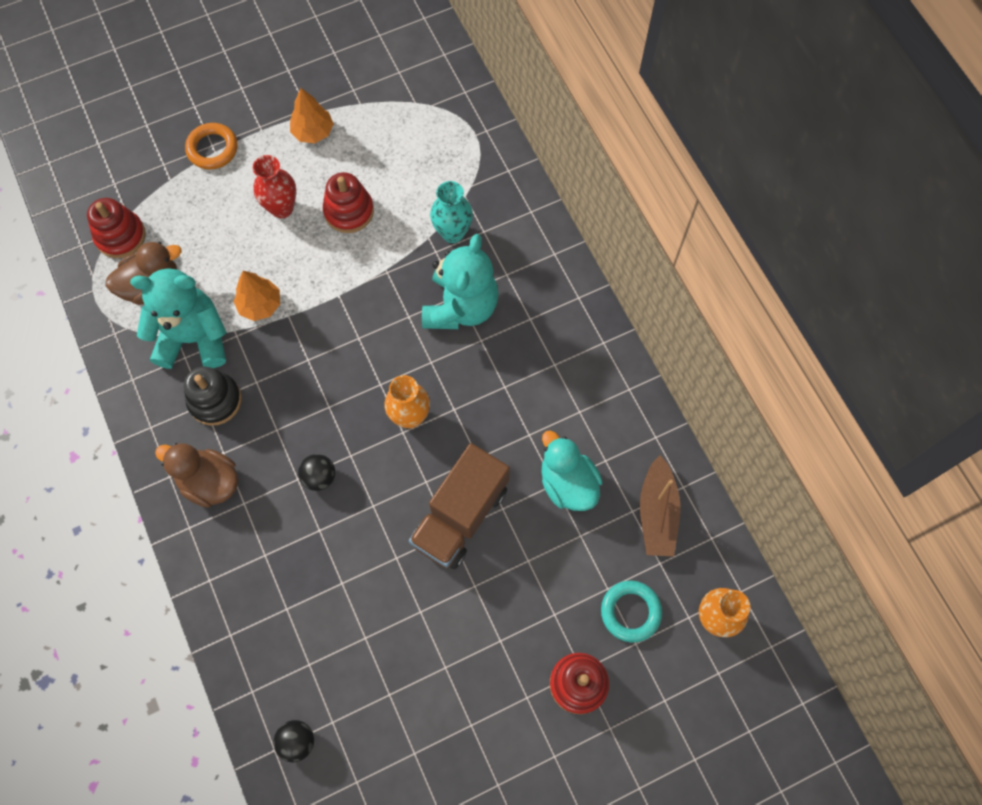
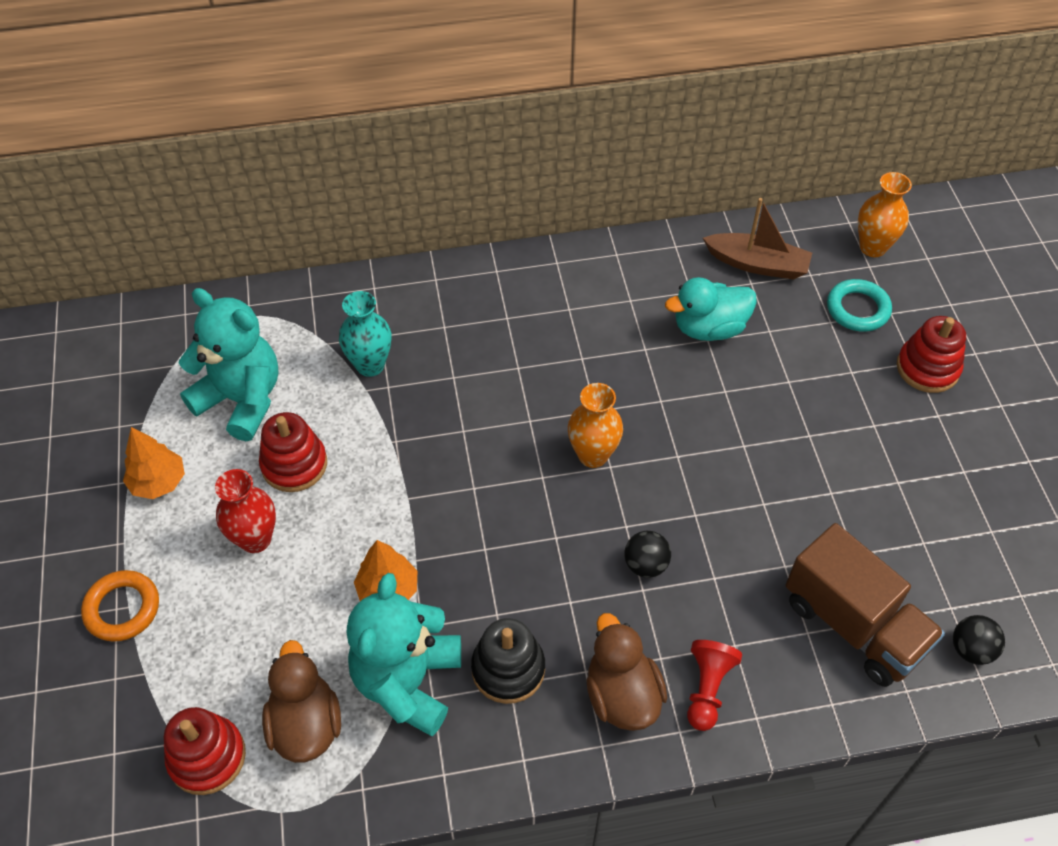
camera: 75 degrees left, 15 degrees down
(209, 482) = (622, 695): brown duck -> brown duck turned 120 degrees clockwise
(225, 541) = (707, 688): none -> red pawn
(460, 307) = (469, 377): turquoise teddy bear -> turquoise teddy bear (242, 400)
(460, 516) = (726, 431): brown truck -> brown truck (853, 624)

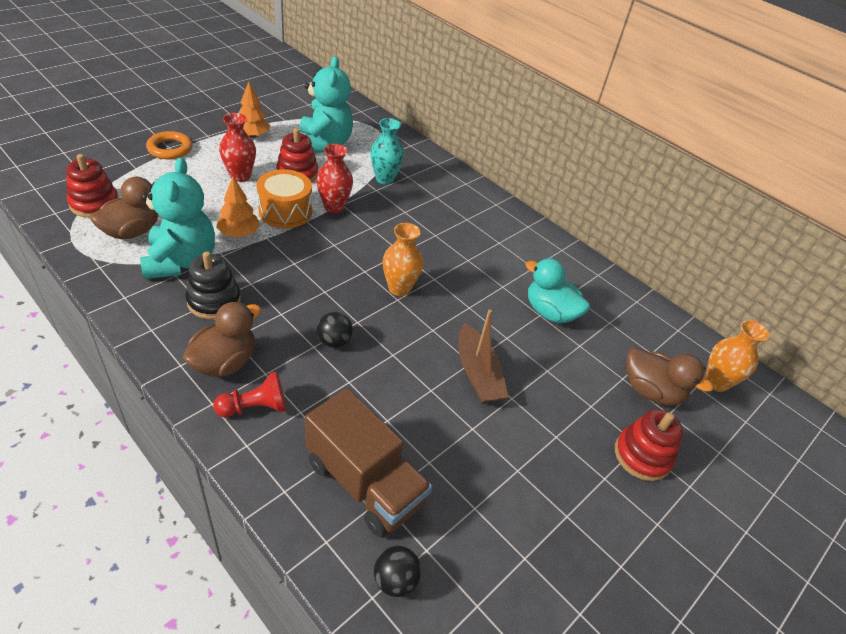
camera: 50 degrees right, 10 degrees down
(372, 515) = (285, 211): none -> orange drum
(396, 453) = (334, 207): none -> red vase
(408, 681) = (181, 261): turquoise teddy bear -> turquoise teddy bear turned 105 degrees clockwise
(757, 264) = (628, 320): brown boat -> brown boat (477, 373)
(853, 624) = (364, 482): brown truck -> brown truck turned 60 degrees counterclockwise
(857, 309) = (650, 391): turquoise ring -> brown duck

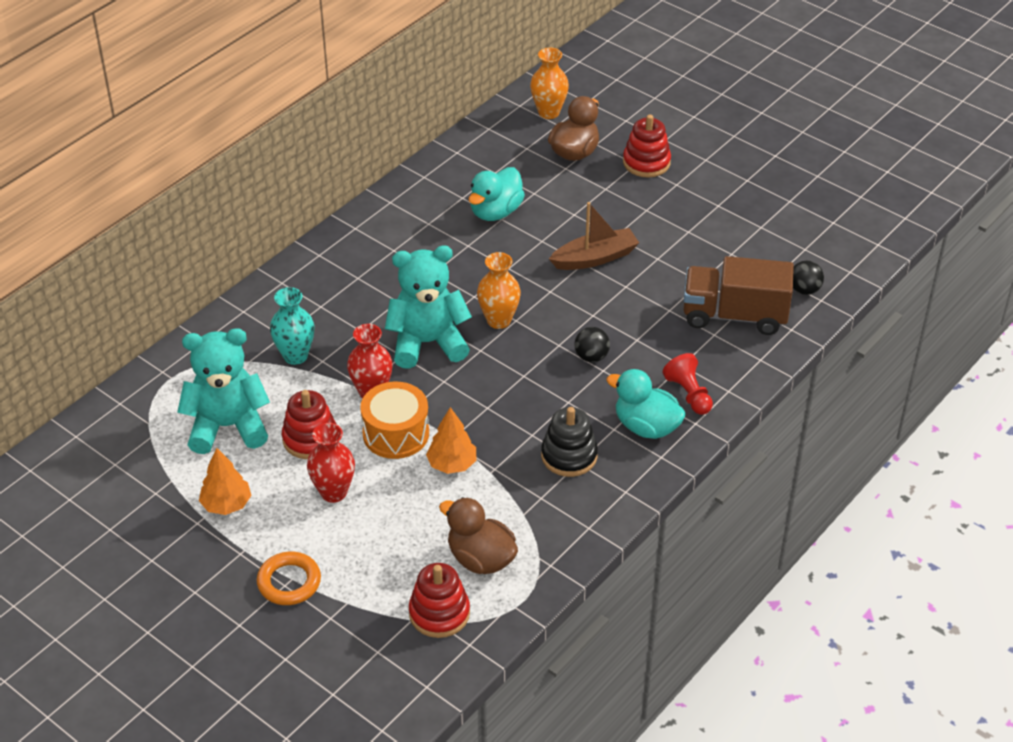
camera: 90 degrees left, 0 degrees up
(181, 261) = (517, 499): turquoise teddy bear -> turquoise teddy bear (427, 343)
(224, 362) = (646, 427): brown duck -> turquoise duck
(364, 482) = (734, 315): brown truck -> brown truck turned 120 degrees counterclockwise

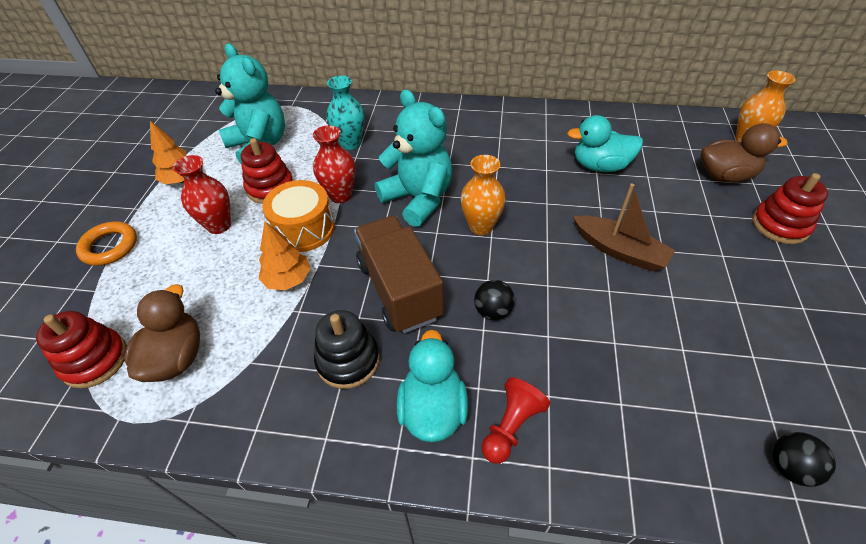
camera: 60 degrees right, 5 degrees up
(734, 315) = (668, 409): brown truck -> brown truck (399, 290)

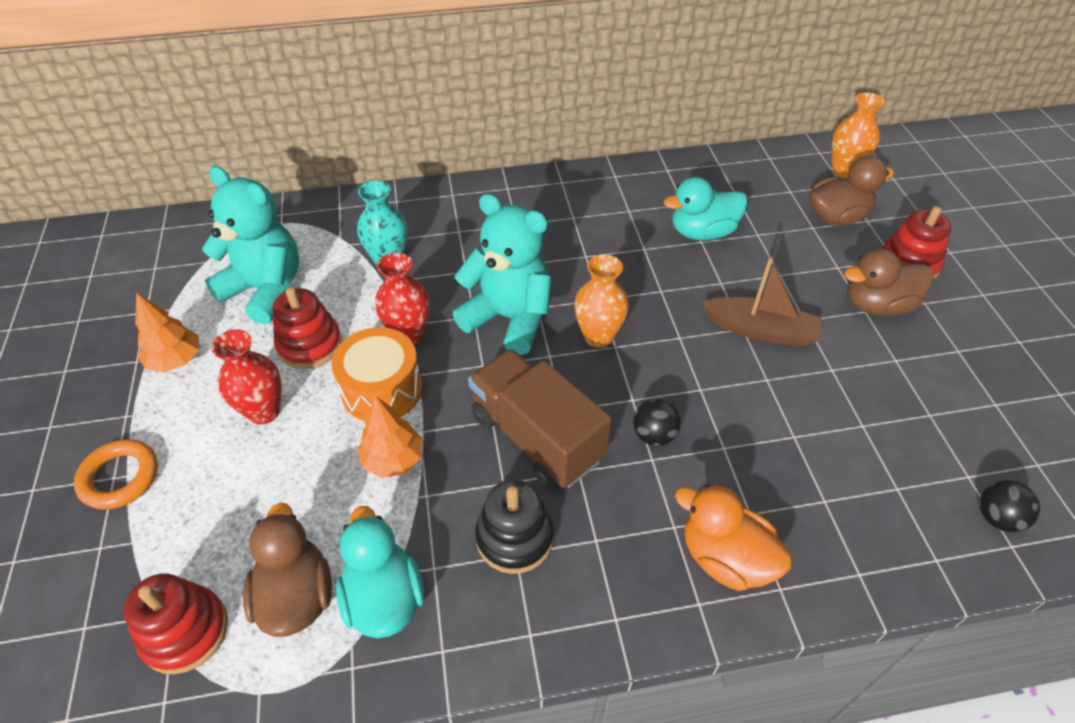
camera: 20 degrees left, 0 degrees up
(432, 409) = (635, 565): turquoise duck -> turquoise duck (384, 598)
(511, 426) = (725, 558): red pawn -> orange duck
(736, 253) = (877, 305): none -> brown duck

